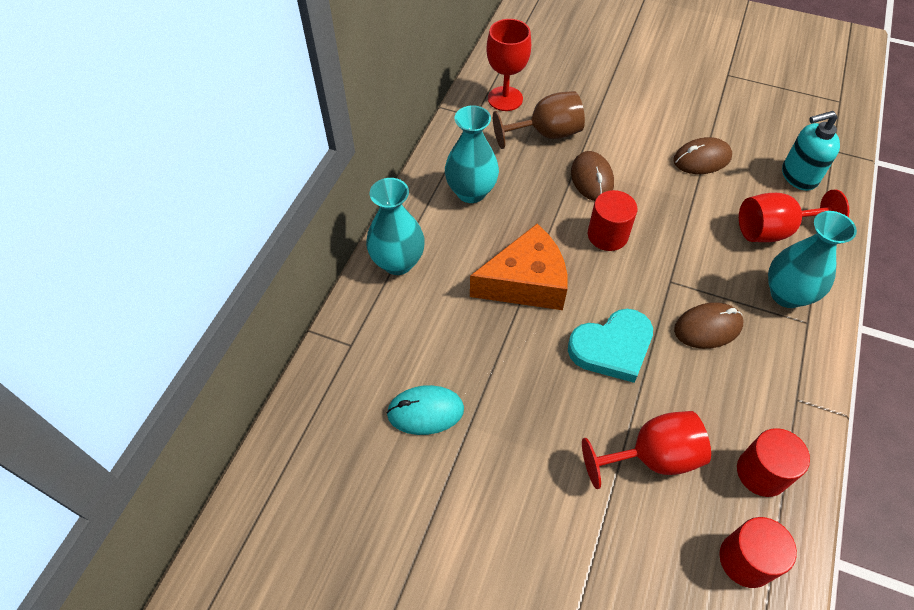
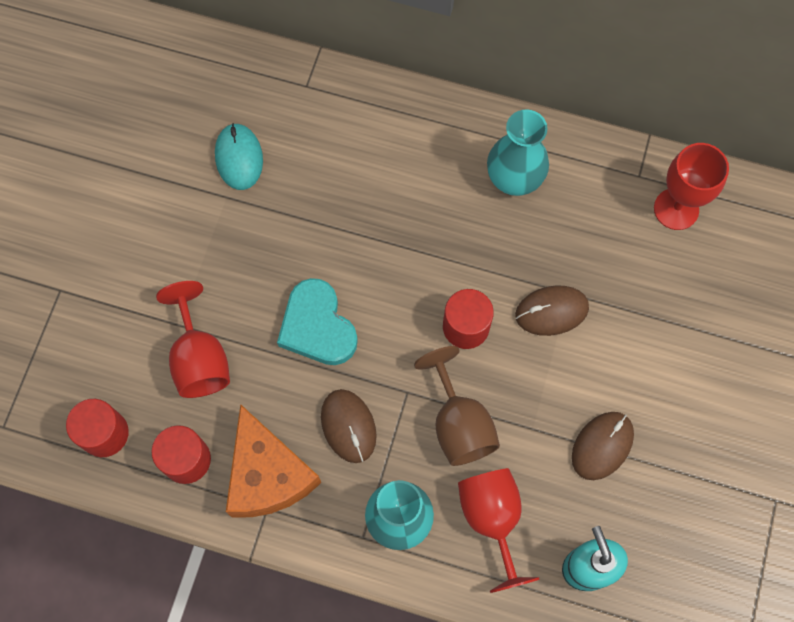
camera: 85 degrees right, 15 degrees up
(398, 262) = (408, 115): turquoise vase -> none
(525, 282) = (392, 241): orange cheese -> orange cheese (268, 475)
(546, 134) = (620, 258): brown goblet -> brown goblet (459, 423)
(701, 159) = (602, 446): brown mouse -> brown mouse turned 60 degrees clockwise

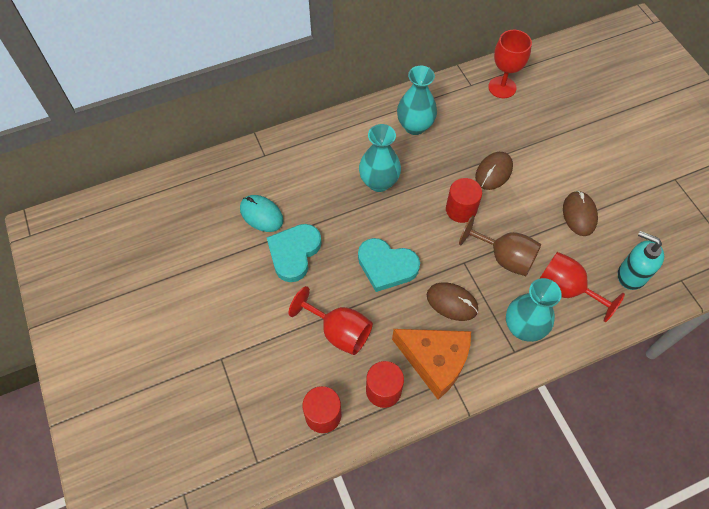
camera: 40 degrees left, 10 degrees down
(233, 231) = (294, 253): none -> turquoise heart
(403, 219) = (379, 182): none -> turquoise vase

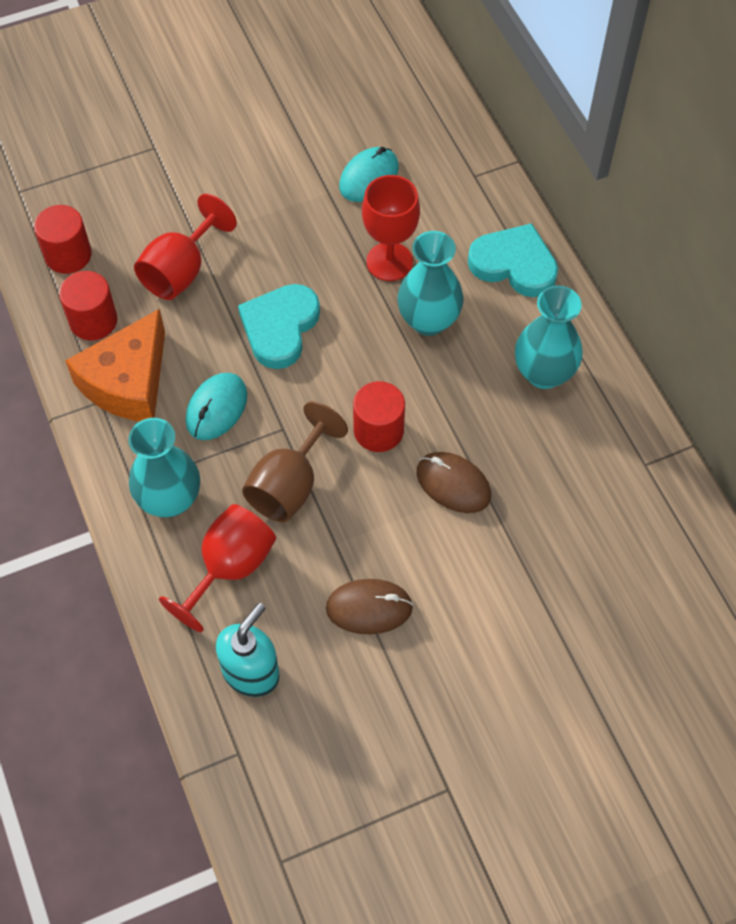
camera: 90 degrees right, 0 degrees up
(294, 253) = (305, 217): turquoise heart -> turquoise heart (514, 264)
(452, 302) = (216, 408): brown mouse -> turquoise mouse
(502, 87) = (644, 515): red goblet -> red goblet (389, 262)

